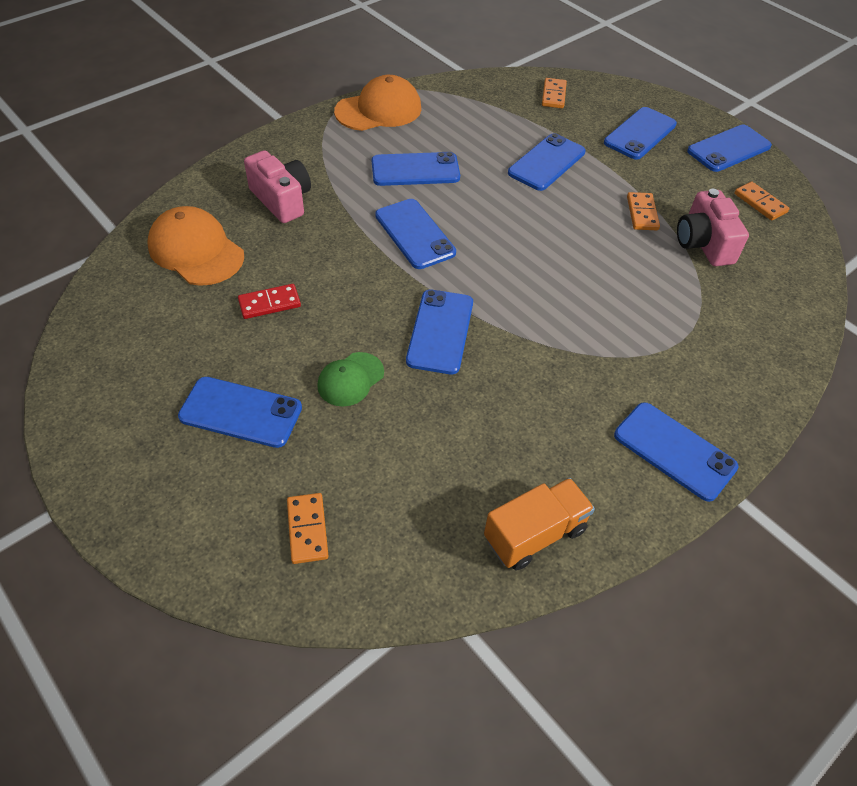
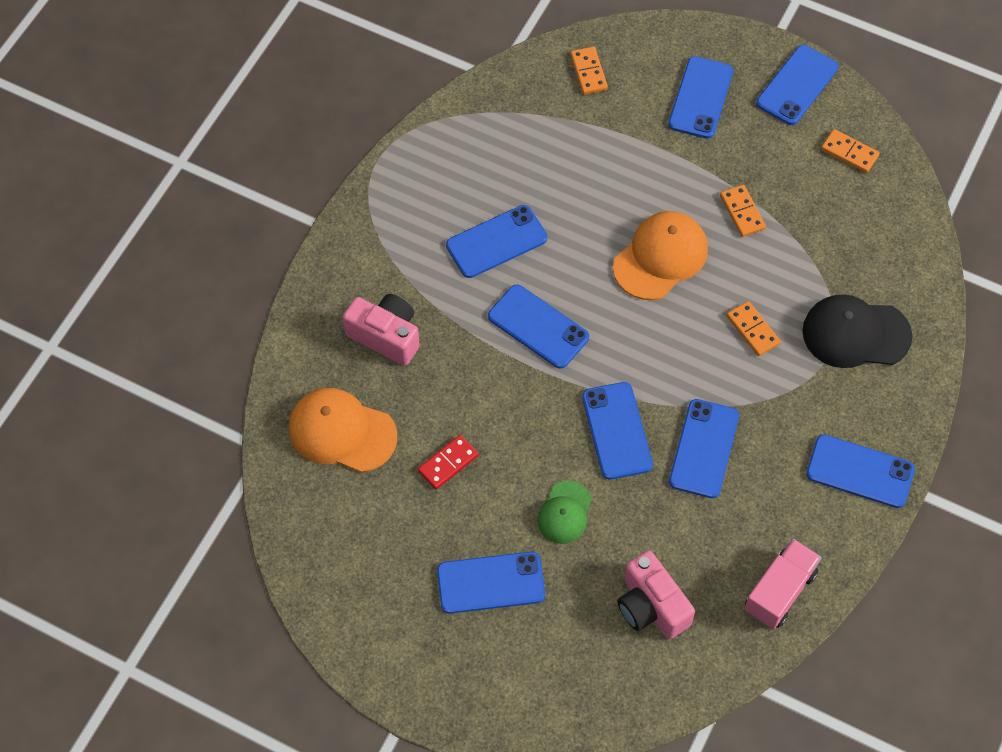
camera: 20 degrees left, 10 degrees up
(307, 529) = (605, 661): orange domino -> orange domino (753, 330)
(379, 110) = (414, 169): orange cap -> orange cap (660, 257)
(534, 534) = (779, 591): orange truck -> pink truck
(547, 162) = (623, 178): blue phone -> blue phone (704, 449)
(703, 244) = (812, 229): pink camera -> pink camera (651, 606)
(715, 333) = (855, 334): none -> black cap

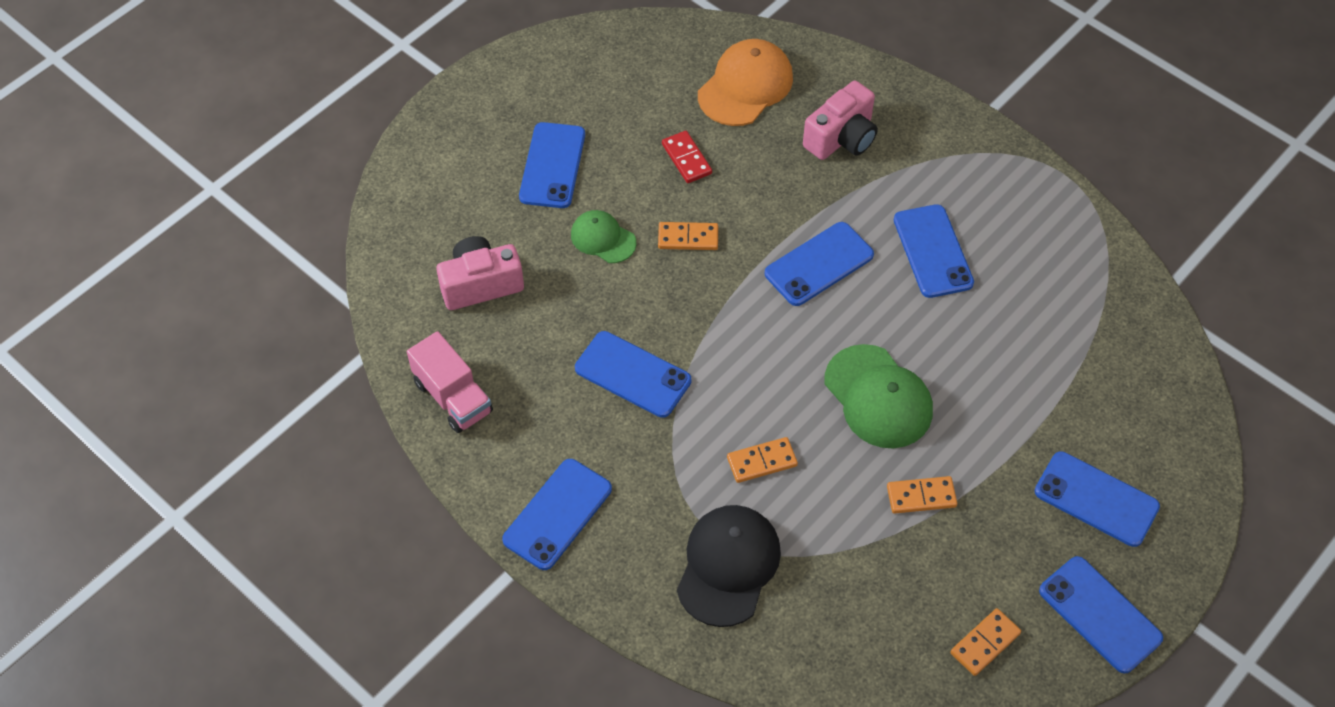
camera: 105 degrees right, 5 degrees down
(588, 72) = (1151, 391): orange domino -> orange domino (688, 238)
(617, 431) = (678, 303): blue phone -> none
(660, 257) = (878, 397): orange cap -> green cap

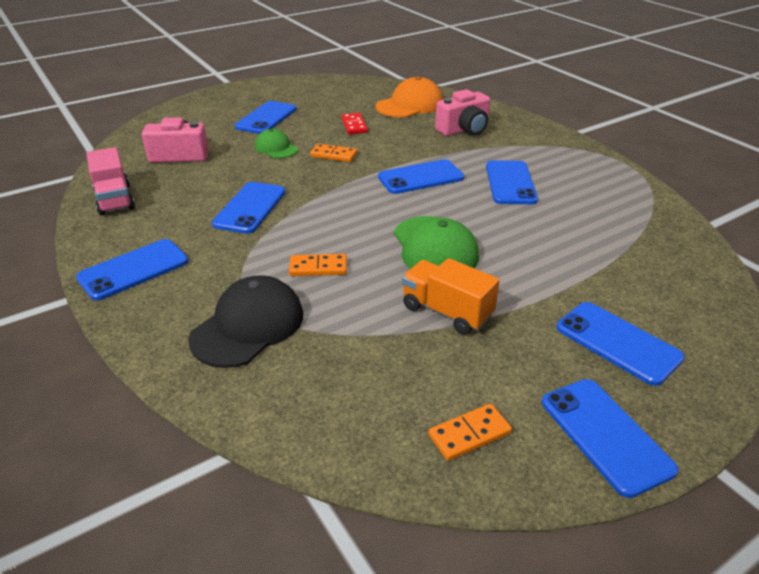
camera: 15 degrees right, 20 degrees down
(632, 375) = (250, 208): blue phone -> blue phone turned 60 degrees clockwise
(921, 496) = (446, 312): orange domino -> orange truck

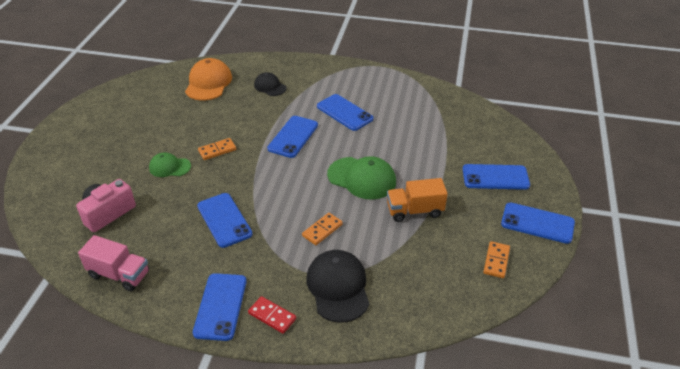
camera: 45 degrees left, 5 degrees up
(266, 118) = (122, 147): blue phone -> none
(354, 125) = (196, 119): red domino -> red domino (272, 316)
(464, 130) = (270, 86): pink camera -> black cap

